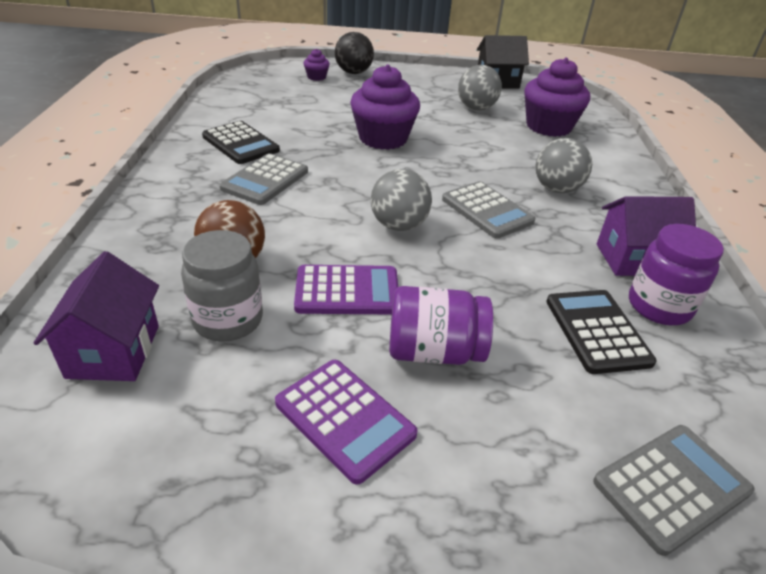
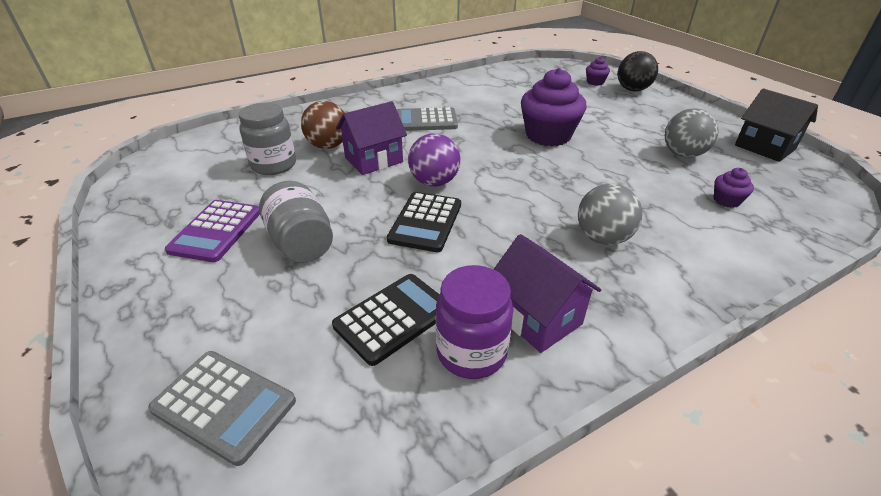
camera: 60 degrees right, 0 degrees up
(114, 351) = (226, 148): purple house -> purple house (374, 160)
(240, 143) = (457, 98): black calculator -> black calculator (426, 222)
(347, 291) = (336, 190): purple calculator -> none
(399, 225) = (434, 182): grey ball -> purple ball
(434, 351) = (301, 243): purple jar -> grey jar
(487, 210) = (508, 212): grey calculator -> none
(548, 127) = (726, 200): purple cupcake -> purple cupcake, size x0.46

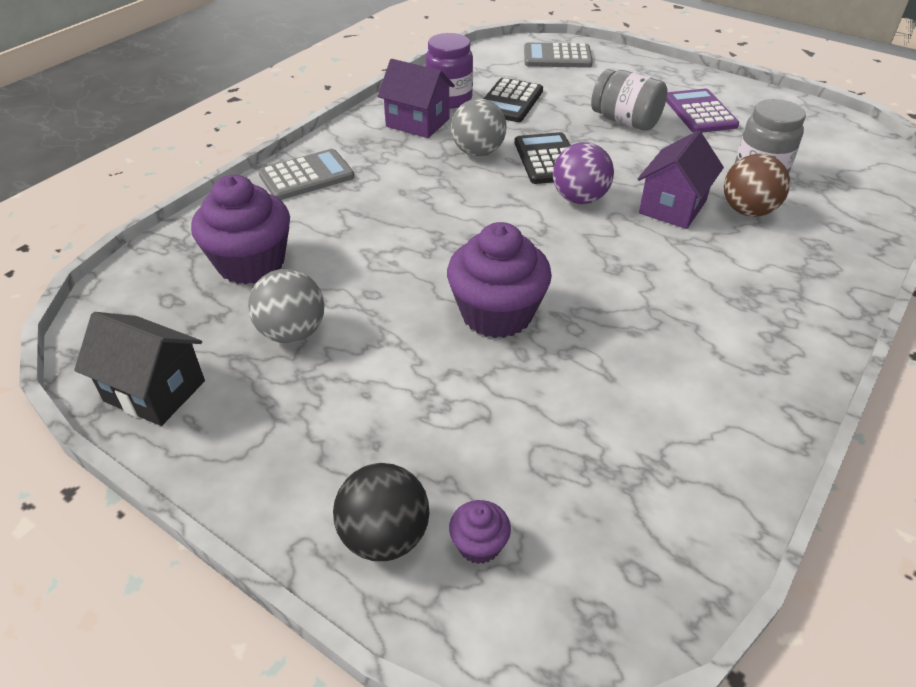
camera: 155 degrees right, 5 degrees up
(425, 121) = (691, 291): grey calculator -> grey calculator (306, 176)
(603, 238) = (384, 186): grey ball -> grey ball (478, 152)
(726, 200) = (251, 263): purple cupcake -> purple cupcake, size x2.19

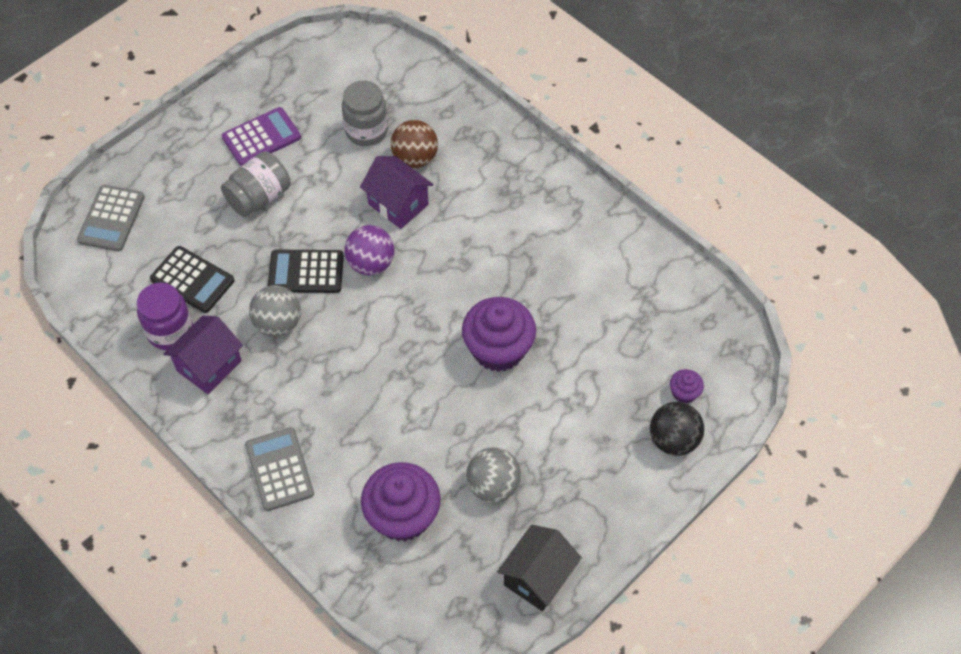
camera: 80 degrees left, 15 degrees up
(700, 112) = (261, 137): purple calculator -> purple calculator turned 150 degrees clockwise

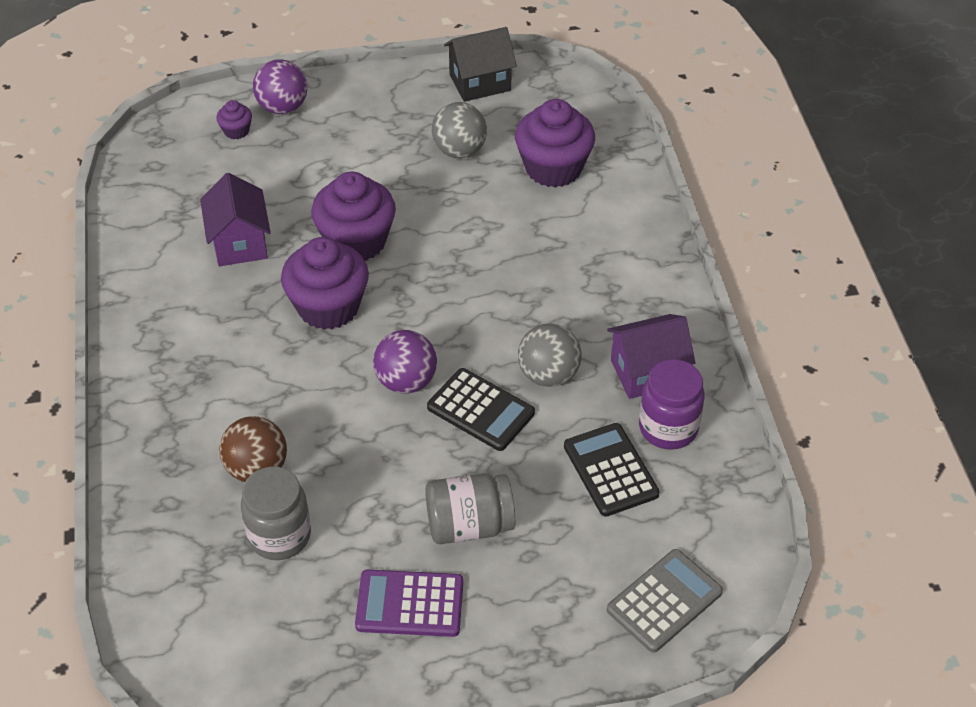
camera: 145 degrees left, 10 degrees down
(279, 469) = (637, 252): grey calculator -> none
(398, 204) = (323, 427): purple house -> purple house (240, 243)
(470, 286) = (328, 307): none -> purple cupcake
(673, 440) = (282, 107): black ball -> purple ball

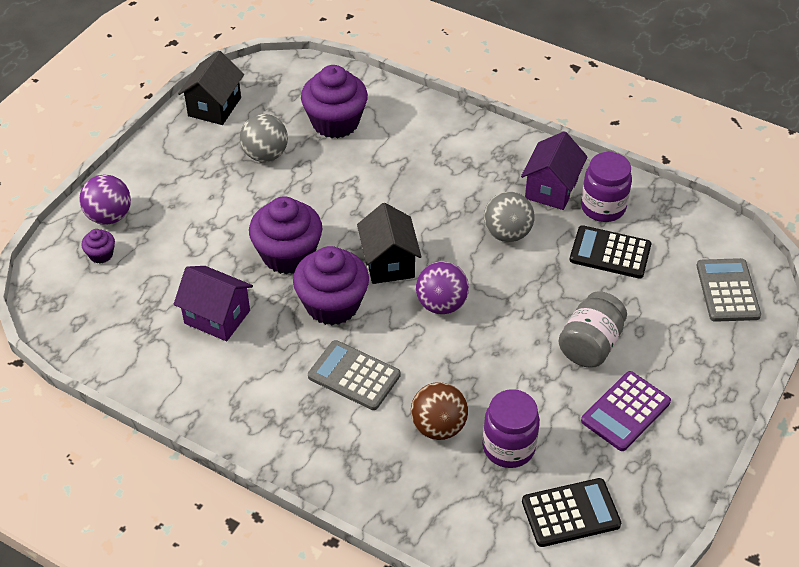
camera: 50 degrees left, 0 degrees up
(260, 373) = (354, 376): none -> grey calculator
(279, 536) = (508, 447): grey jar -> purple jar
(418, 313) = (389, 263): none -> black house
(481, 410) = (503, 283): black calculator -> black calculator (570, 513)

